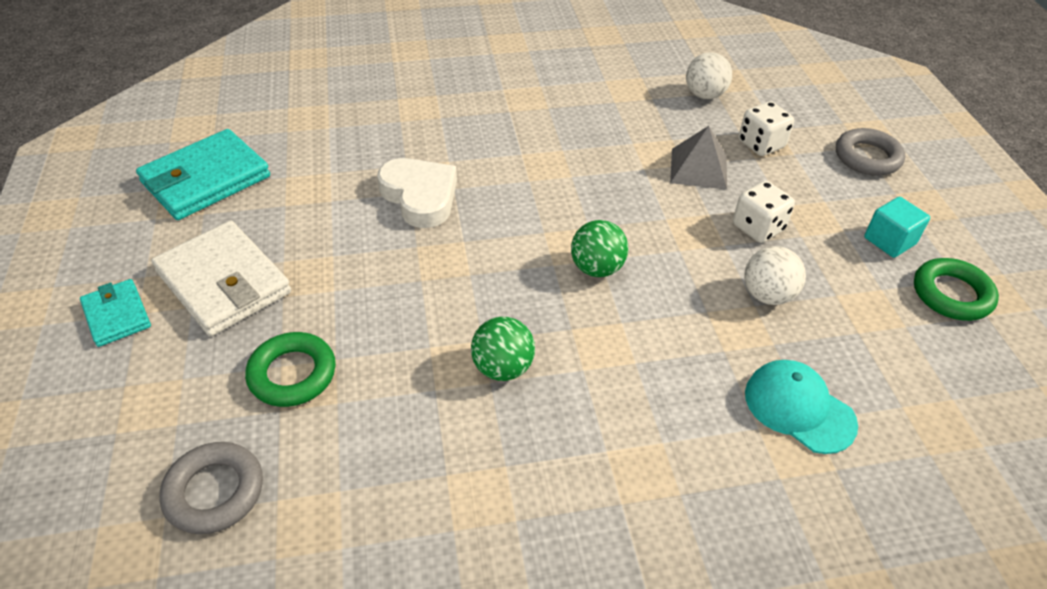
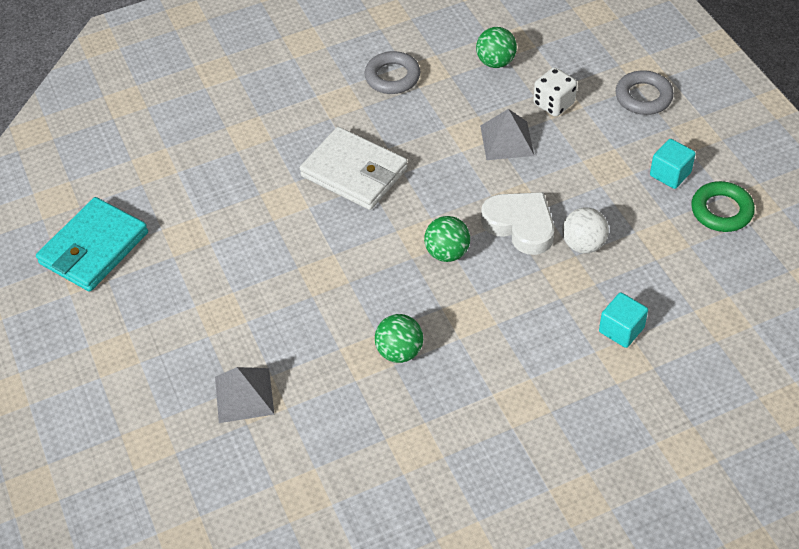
camera: 10 degrees left, 5 degrees up
(117, 315) = (84, 383): turquoise wallet -> none
(214, 492) = (227, 491): grey ring -> grey ring (392, 77)
(224, 282) = (156, 336): white wallet -> white wallet (354, 172)
(292, 374) = (244, 395): green ring -> grey pyramid
(420, 196) = (283, 222): white heart -> white heart (520, 225)
(704, 95) = (495, 62): white ball -> green ball
(758, 228) = (565, 186): white dice -> none
(799, 408) = (621, 330): turquoise cap -> turquoise cube

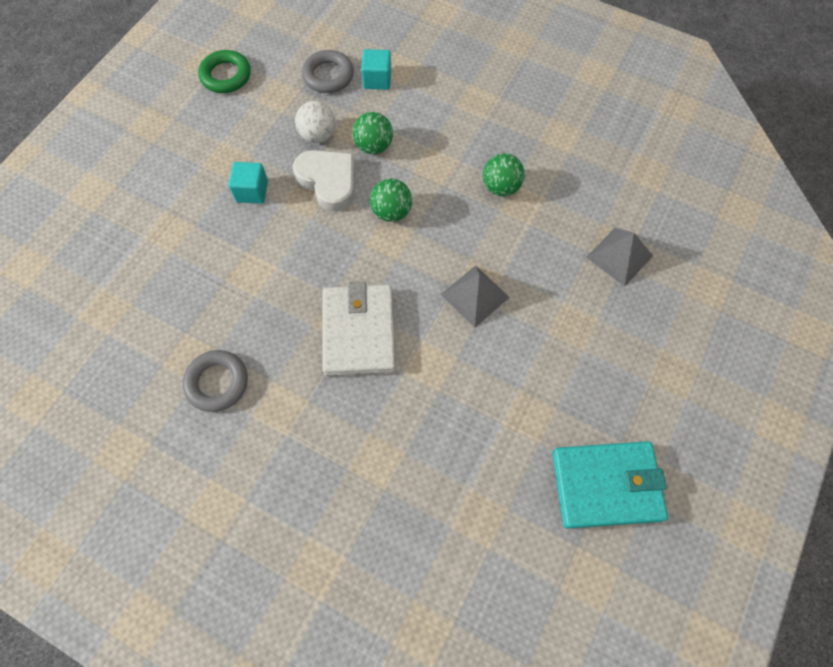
camera: 130 degrees left, 15 degrees up
(495, 62) = (144, 307): green ball -> green ball (374, 146)
(506, 140) = (242, 241): grey pyramid -> grey pyramid (475, 296)
(520, 225) = (328, 182): white heart -> white heart turned 135 degrees clockwise
(554, 104) = (174, 232): white dice -> none
(643, 97) = (126, 175): grey ring -> grey ring (328, 75)
(670, 174) = (208, 119): turquoise cube -> turquoise cube (252, 191)

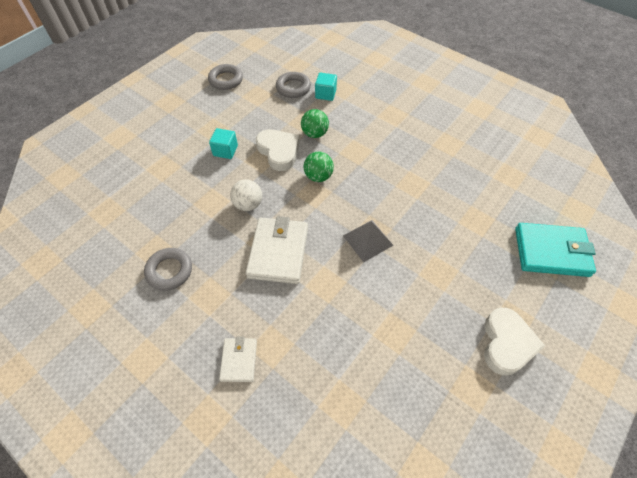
camera: 10 degrees right, 10 degrees down
(226, 75) = (226, 80): green ring -> grey ring
(318, 135) = (278, 122): white ball -> white ball (248, 204)
(339, 487) = (239, 360): none -> white wallet
(500, 187) = (399, 171): green ball -> none
(606, 485) = (447, 396): turquoise wallet -> turquoise wallet (551, 252)
(619, 256) = (480, 229): grey pyramid -> none
(669, 406) = (506, 344): none -> white heart

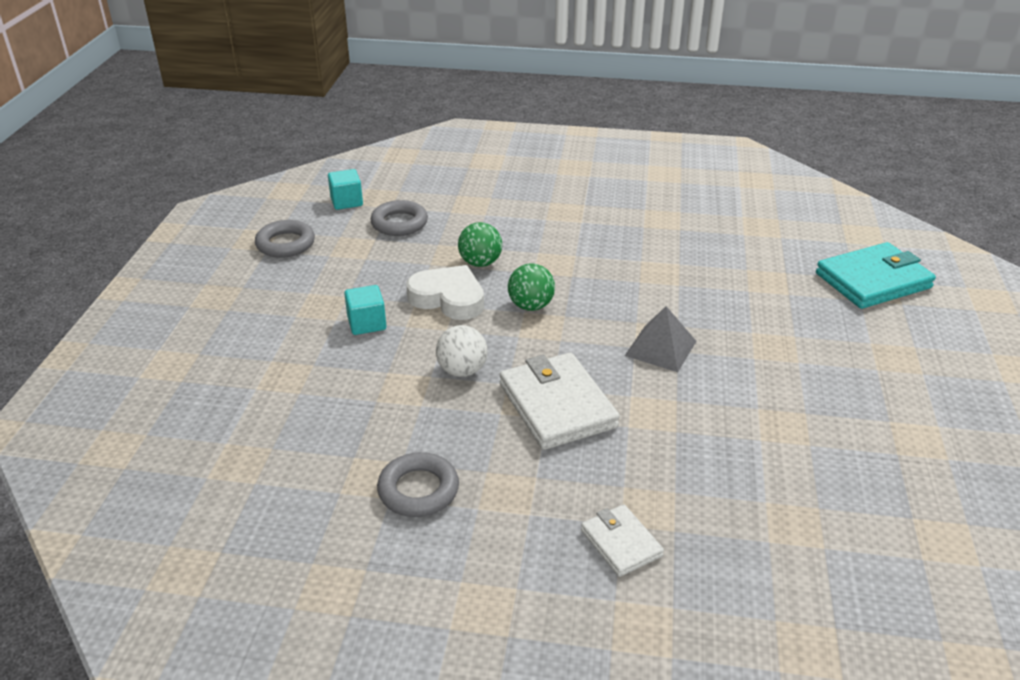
camera: 30 degrees left, 20 degrees down
(325, 94) = (453, 216): turquoise cube -> turquoise cube (346, 202)
(506, 344) = (911, 382): white heart -> none

